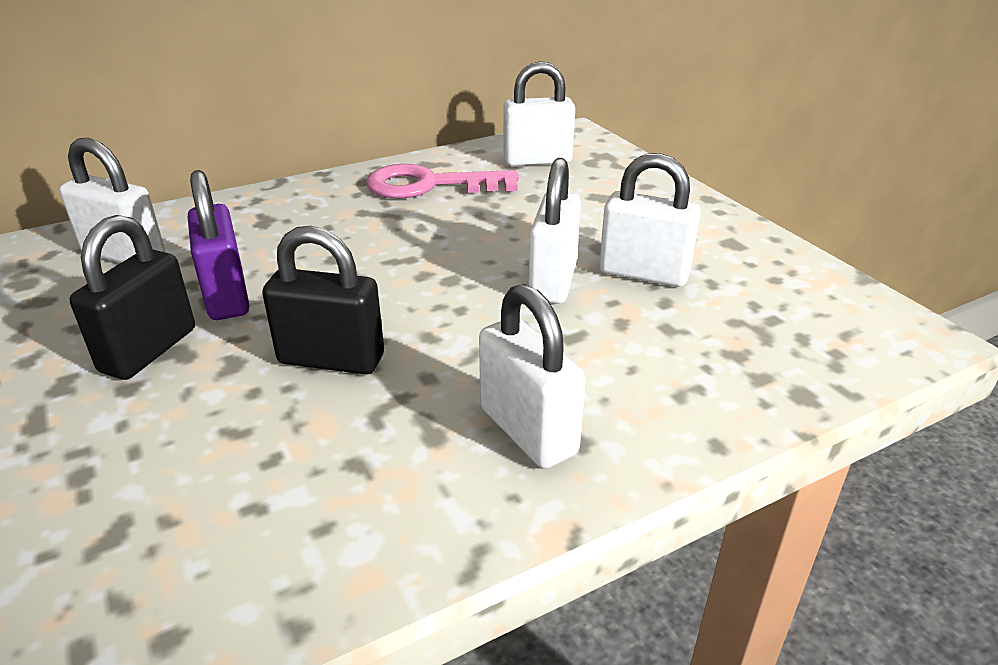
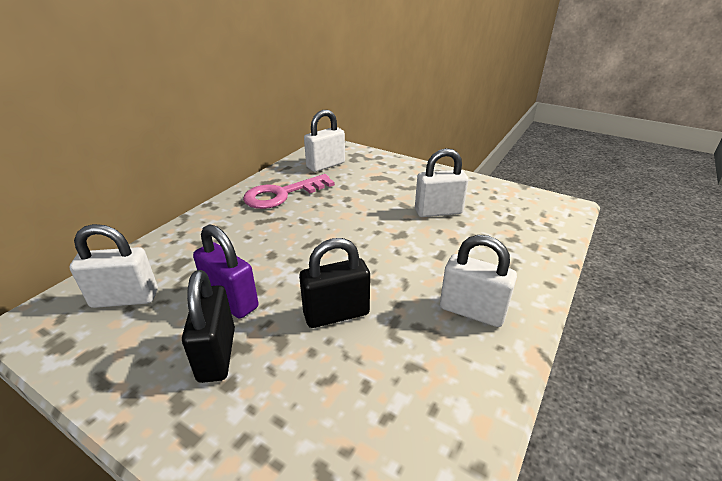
camera: 30 degrees left, 0 degrees up
(553, 281) = (402, 229): white padlock -> none

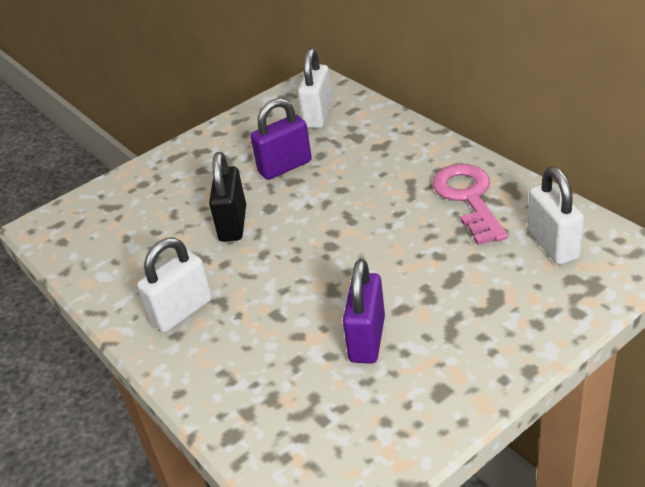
camera: 115 degrees right, 5 degrees up
(217, 354) = (230, 163): black padlock -> none
(438, 212) = (367, 339): white padlock -> purple padlock

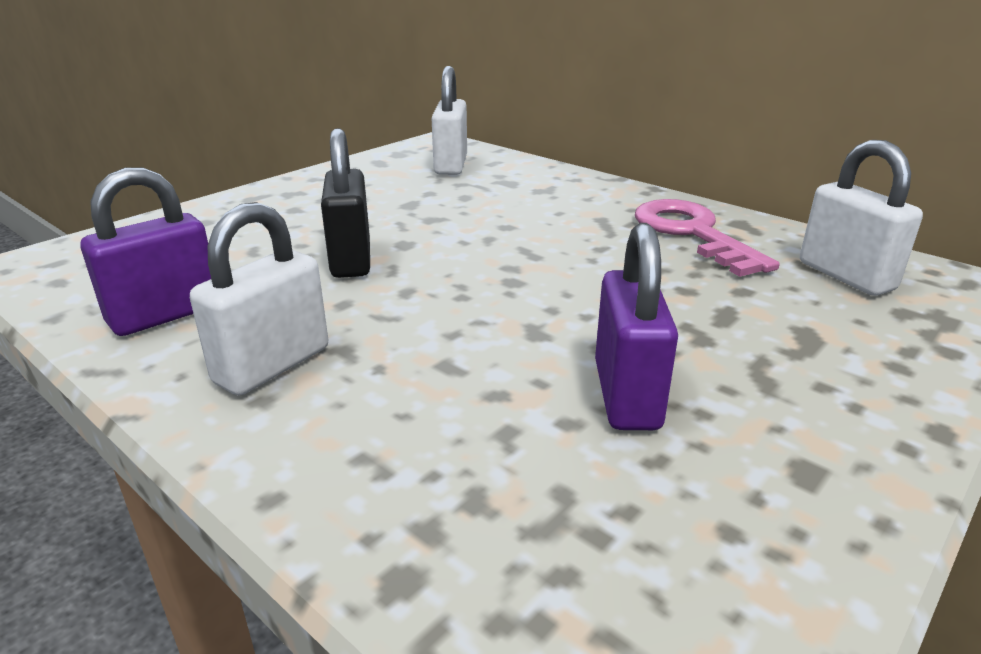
camera: 15 degrees left, 10 degrees down
(285, 167) = (418, 206): purple padlock -> purple padlock (165, 315)

